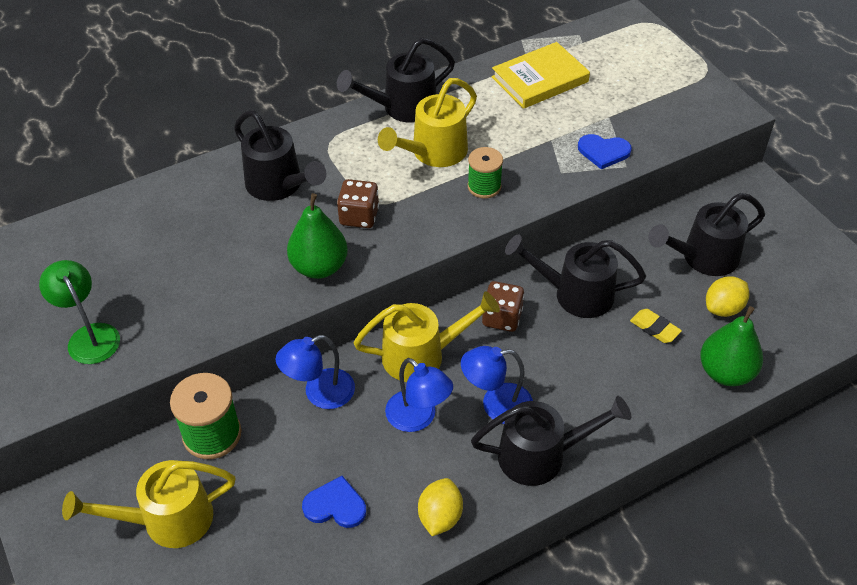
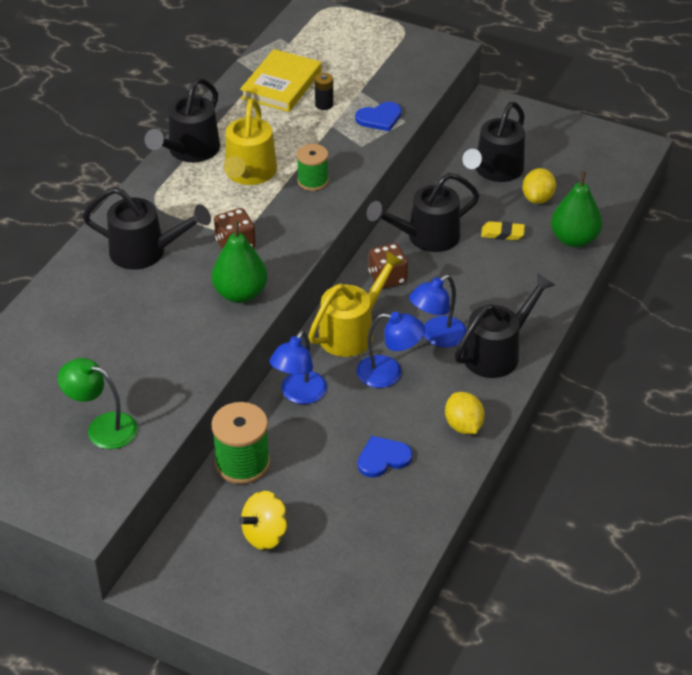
camera: 35 degrees left, 5 degrees down
(166, 520) = (265, 534): yellow watering can -> yellow spinning top
(562, 115) = (324, 104): none -> black battery

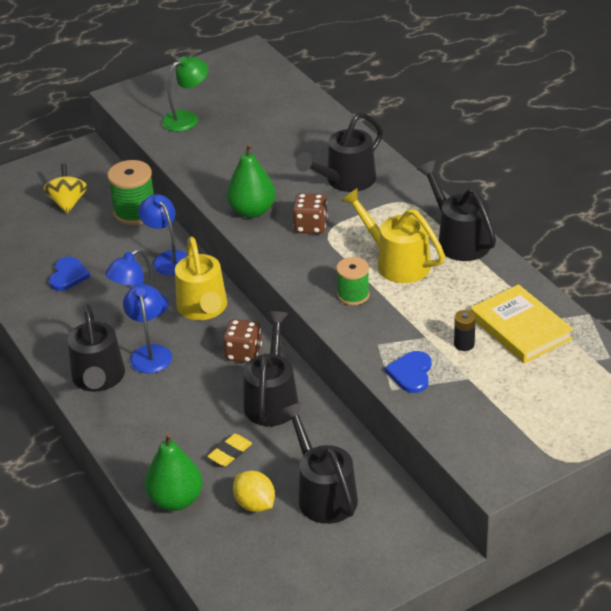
camera: 125 degrees right, 5 degrees down
(463, 425) = (51, 327): yellow lemon -> none

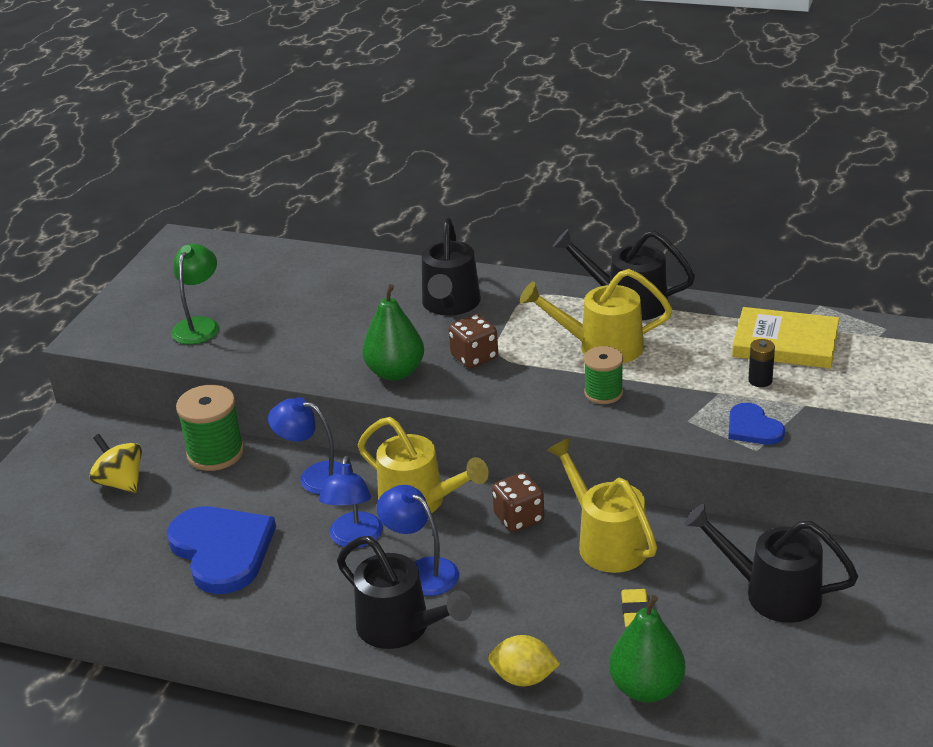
camera: 40 degrees left, 5 degrees down
(68, 275) = (222, 550): blue heart -> blue heart, size x1.92
(255, 504) = (726, 642): yellow lemon -> yellow lemon (523, 678)
(272, 399) = (606, 541): black watering can -> yellow watering can

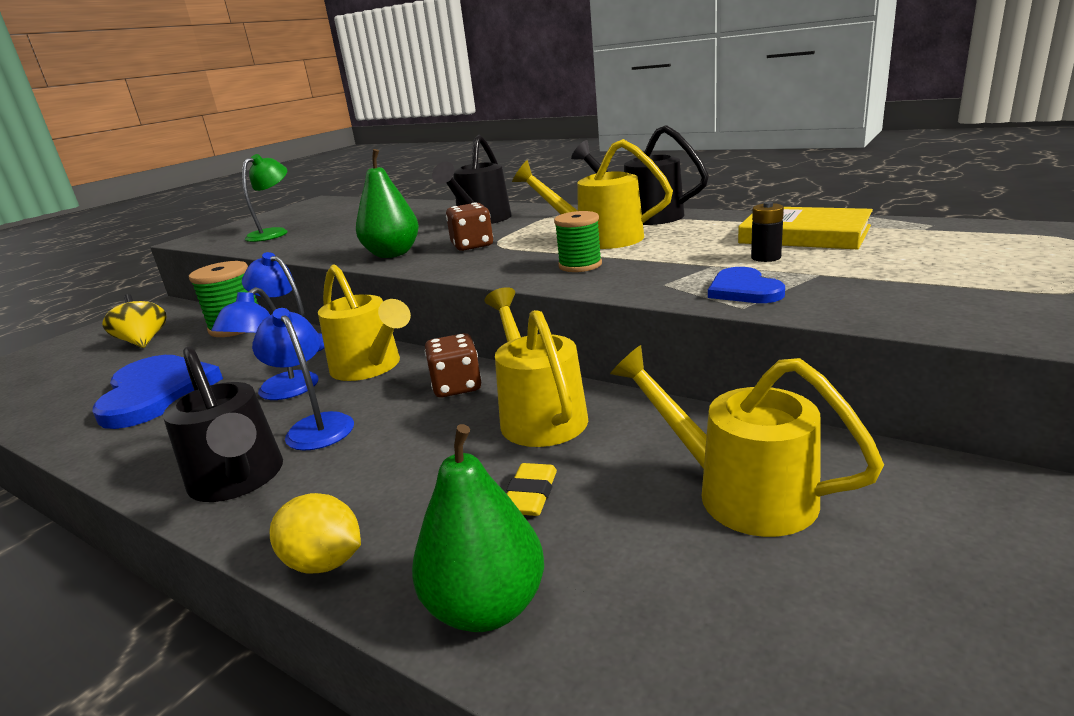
camera: 15 degrees right, 10 degrees down
(771, 593) = (739, 491): black watering can -> yellow watering can

